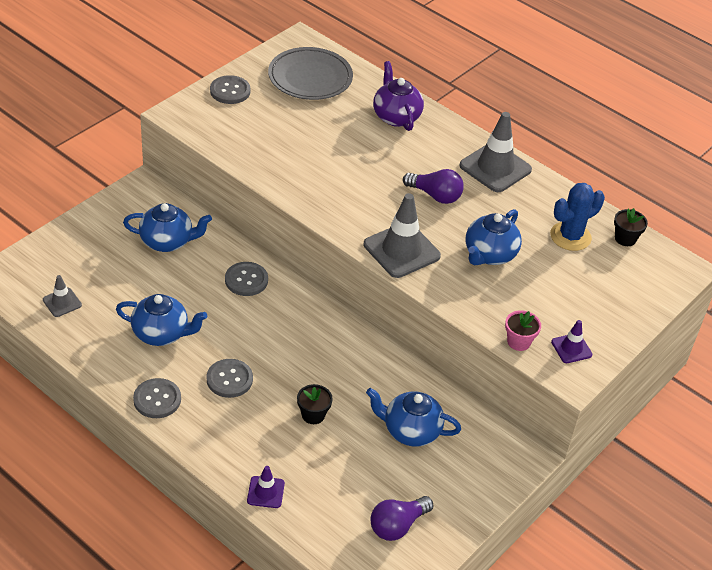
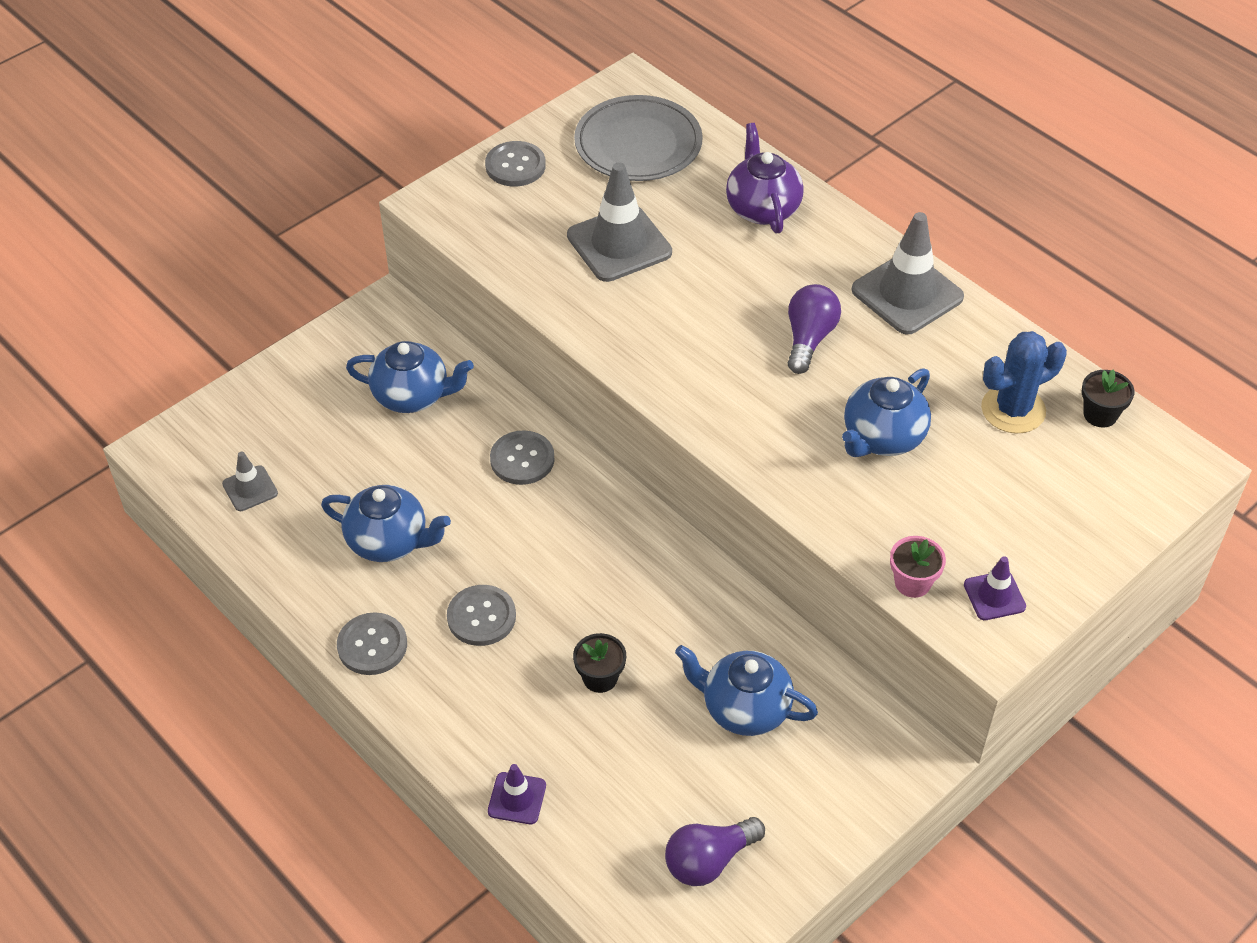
camera: 10 degrees right, 5 degrees up
(401, 250) = (747, 428): grey traffic cone -> grey traffic cone (619, 244)
(435, 195) = (809, 338): purple light bulb -> purple light bulb turned 105 degrees counterclockwise

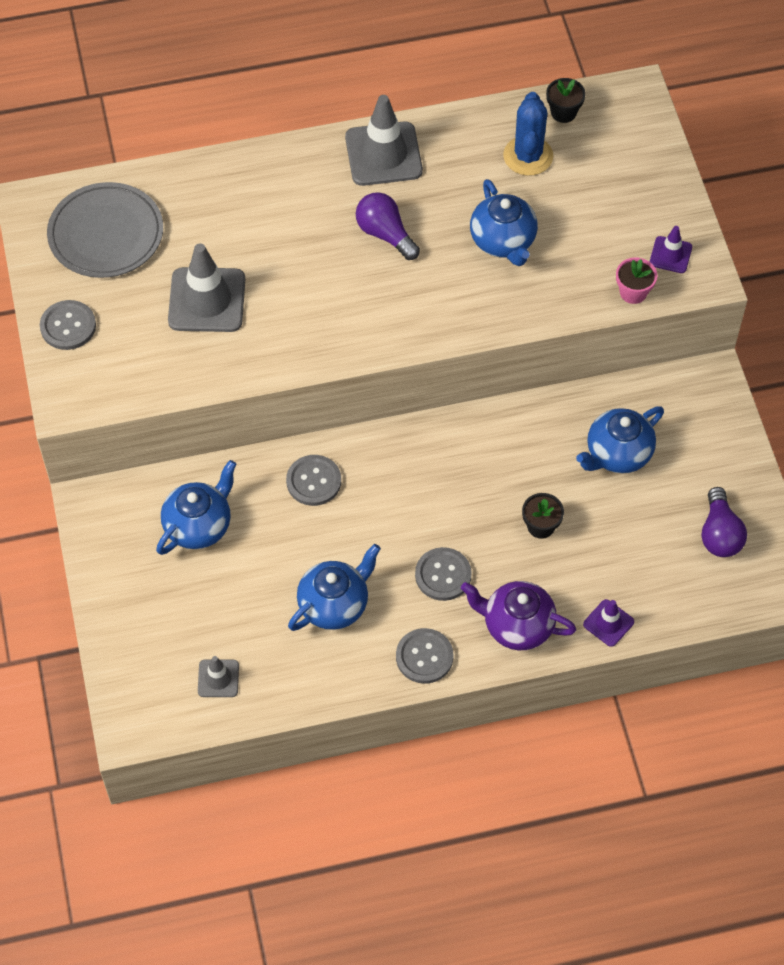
camera: 60 degrees left, 10 degrees up
(762, 208) = (235, 192): purple teapot -> purple teapot (516, 625)

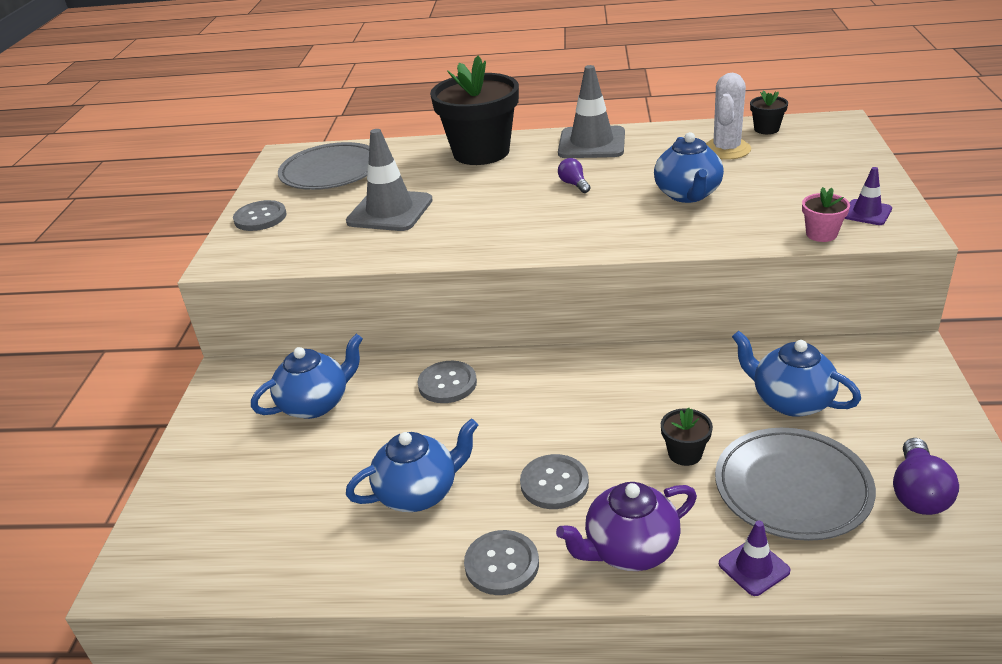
camera: 20 degrees right, 25 degrees down
(218, 678) = (253, 544): grey traffic cone -> none
(265, 181) = (481, 152): none -> black flower pot
(385, 234) = (574, 184): purple light bulb -> purple light bulb, size x0.60
(516, 625) = (629, 550): purple teapot -> purple teapot turned 60 degrees counterclockwise
(528, 156) = (726, 149): blue cactus -> white cactus
(617, 454) = (790, 401): blue teapot -> blue teapot turned 60 degrees clockwise
(628, 546) = (792, 488): none -> grey plate

